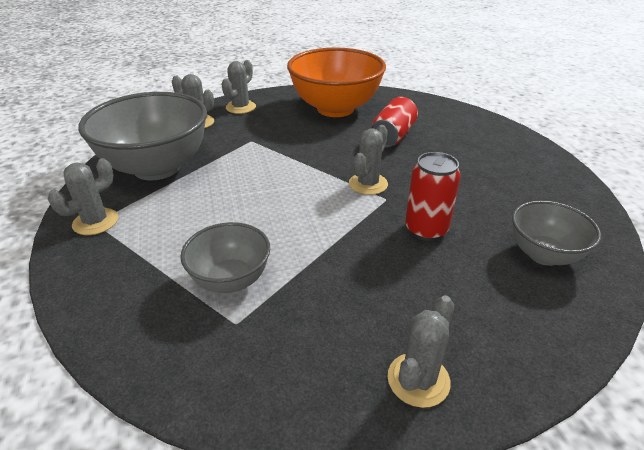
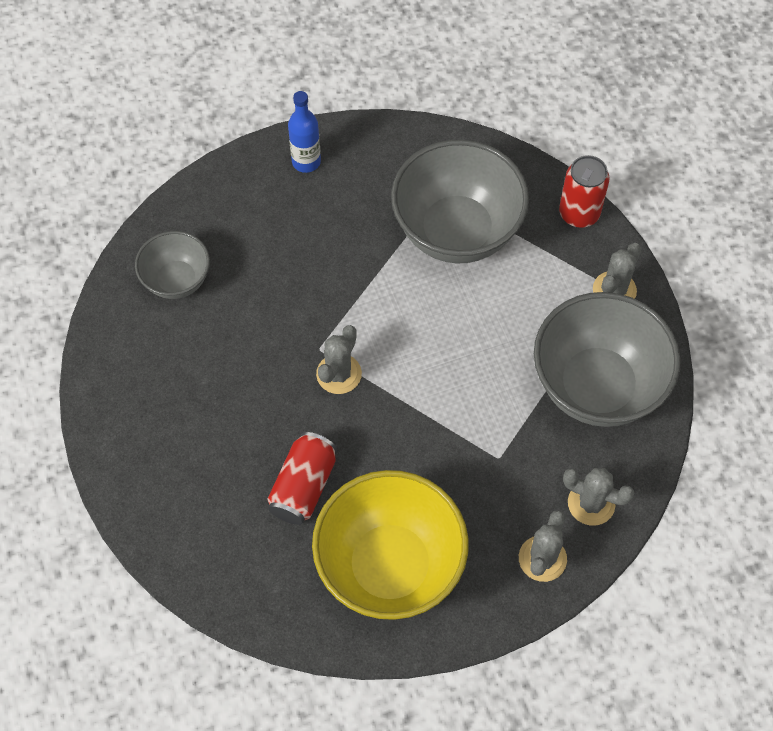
camera: 175 degrees right, 25 degrees up
(230, 280) = (457, 231): grey bowl -> grey bowl, size x1.84
(335, 109) = (390, 566): orange bowl -> yellow bowl
(418, 380) = (306, 162): grey cactus -> blue bottle
(426, 230) = (281, 304): red can -> red can (579, 214)

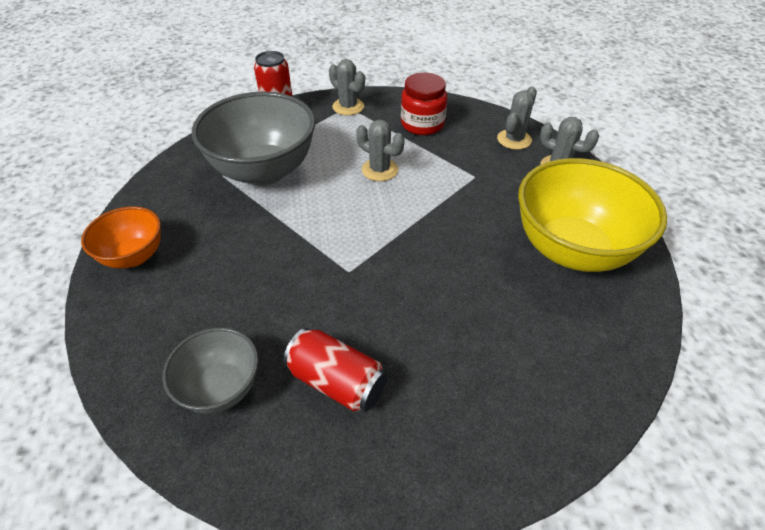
camera: 80 degrees left, 15 degrees down
(303, 487) = (494, 300): red can -> red can (337, 381)
(306, 162) = (134, 256): blue bottle -> orange bowl
(339, 374) = (379, 260): grey cactus -> grey cactus (379, 170)
(597, 386) = (422, 124): grey bowl -> red jar

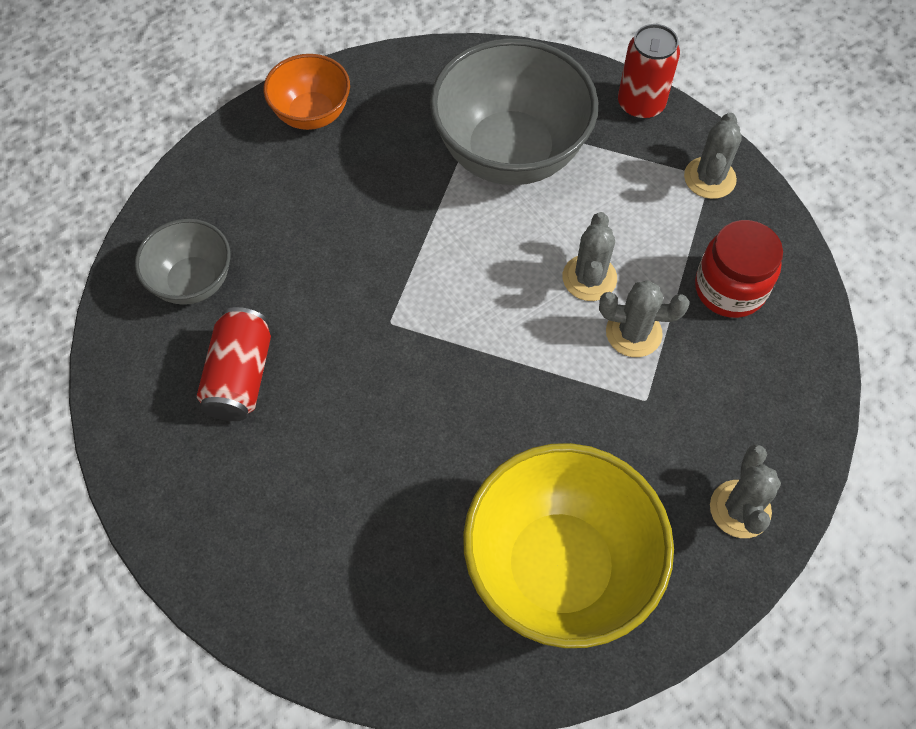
camera: 65 degrees right, 15 degrees up
(514, 139) = (772, 427): grey cactus -> grey cactus (633, 333)

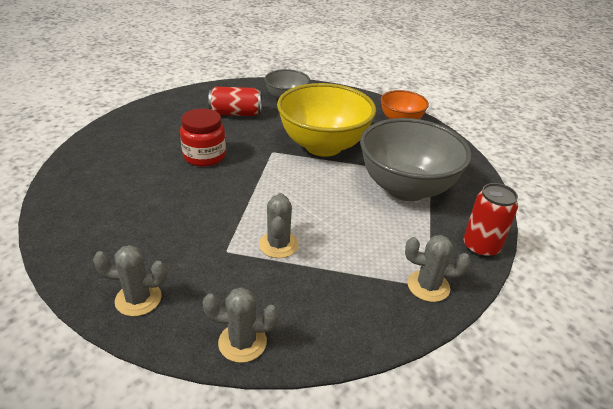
camera: 80 degrees right, 25 degrees down
(559, 567) = (113, 215): yellow bowl -> yellow bowl (323, 146)
(589, 278) = (318, 224): grey cactus -> grey cactus (242, 342)
(729, 289) = (325, 296): red jar -> red jar (204, 156)

